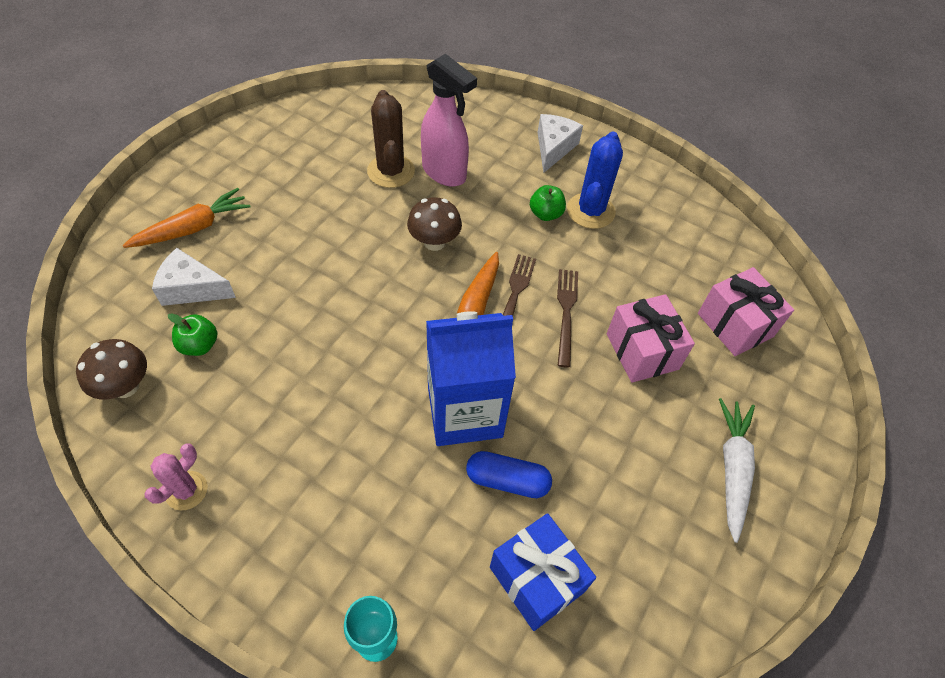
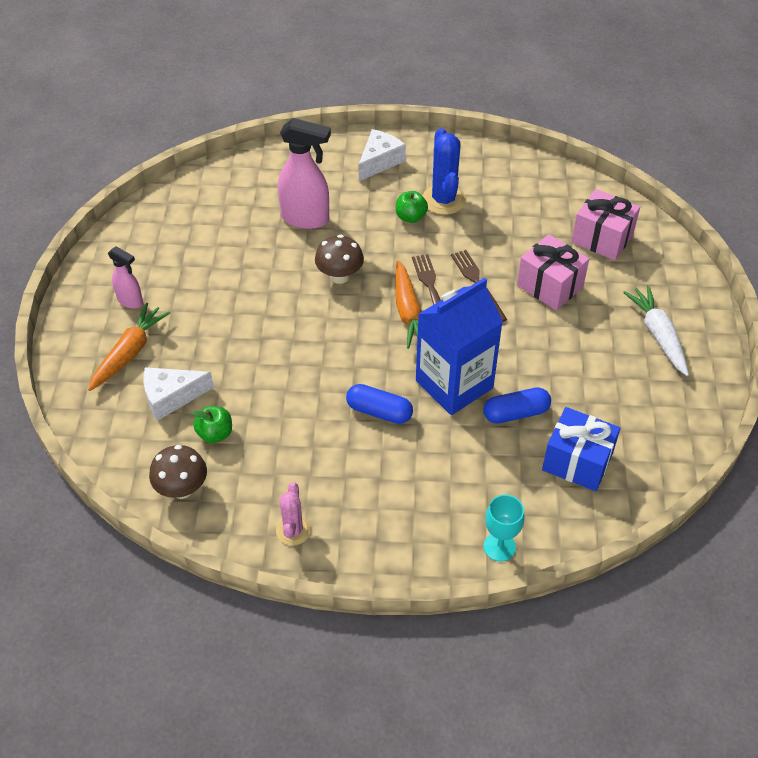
camera: 25 degrees left, 5 degrees down
(233, 181) = (130, 301): none -> pink spray bottle
(367, 403) = (379, 411): none -> blue capsule
(391, 171) = (260, 236): brown cactus -> none
(553, 148) = (379, 161): white cheese -> white cheese turned 45 degrees clockwise

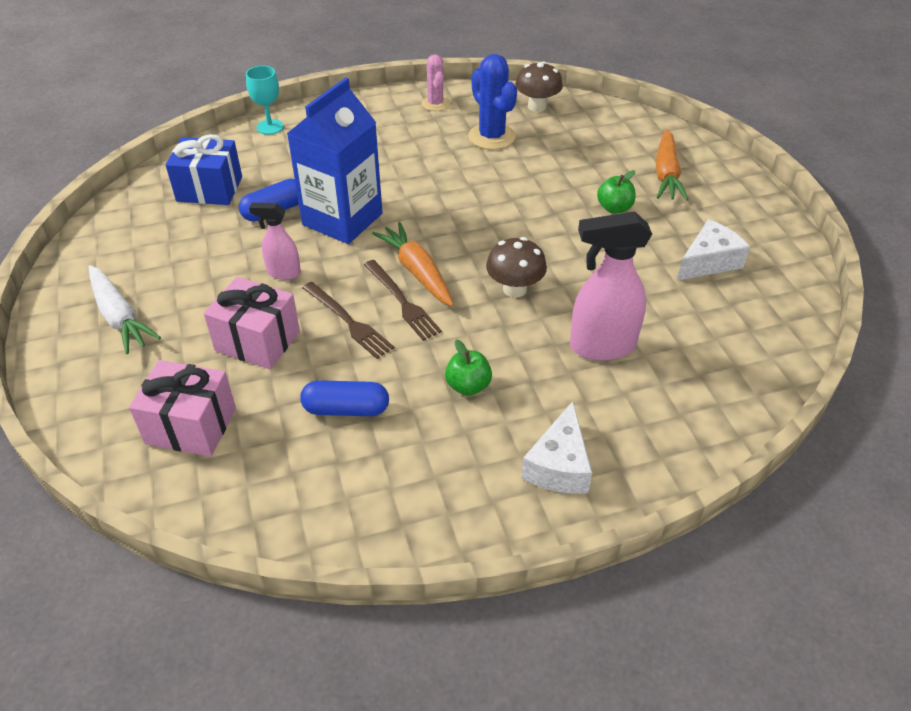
camera: 160 degrees right, 5 degrees down
(130, 301) = (711, 212): pink spray bottle -> pink spray bottle (283, 273)
(171, 397) = (597, 153): white cheese -> white cheese (708, 262)
(215, 434) = (539, 140): green apple -> green apple (614, 208)
(379, 411) = (406, 184): blue capsule -> blue capsule (346, 409)
(443, 200) = (434, 425): blue cactus -> blue cactus (491, 137)

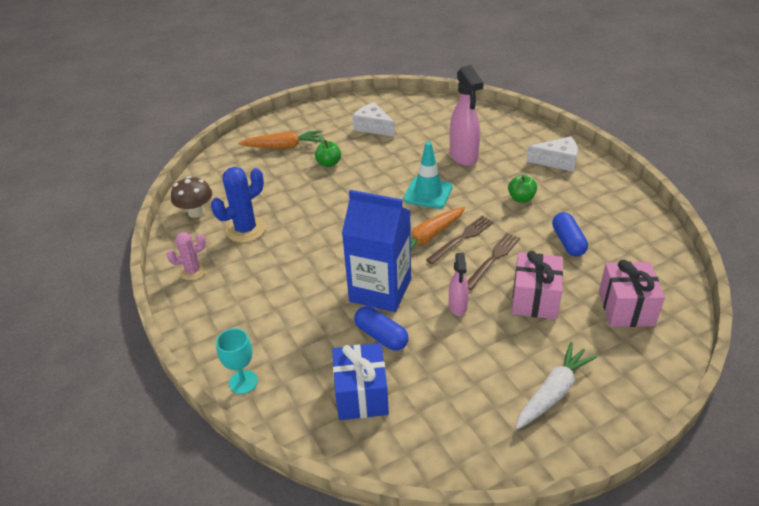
camera: 100 degrees left, 5 degrees down
(514, 289) = (428, 193): brown mushroom -> turquoise traffic cone

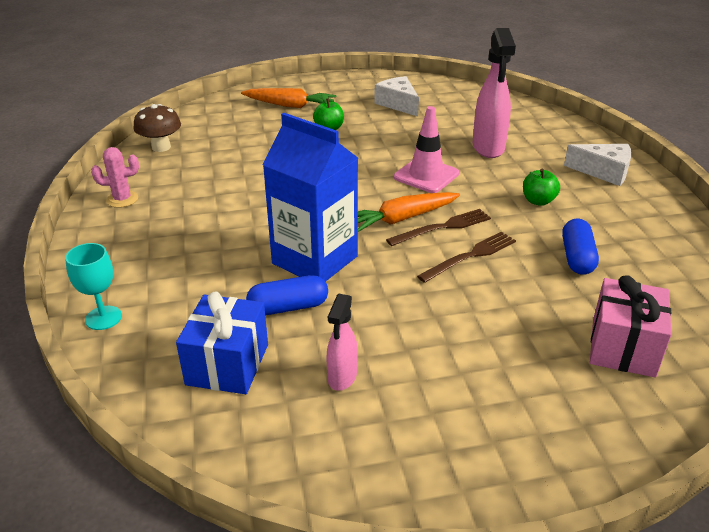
camera: 15 degrees right, 5 degrees down
(245, 230) = (202, 172): blue cactus -> none
(381, 336) = (288, 307): blue capsule -> blue capsule turned 75 degrees counterclockwise
(428, 193) = (426, 175): turquoise traffic cone -> pink traffic cone
(458, 307) = (398, 297): pink spray bottle -> pink spray bottle (342, 377)
(535, 299) = (502, 310): pink gift -> none
(553, 392) = (473, 423): white carrot -> none

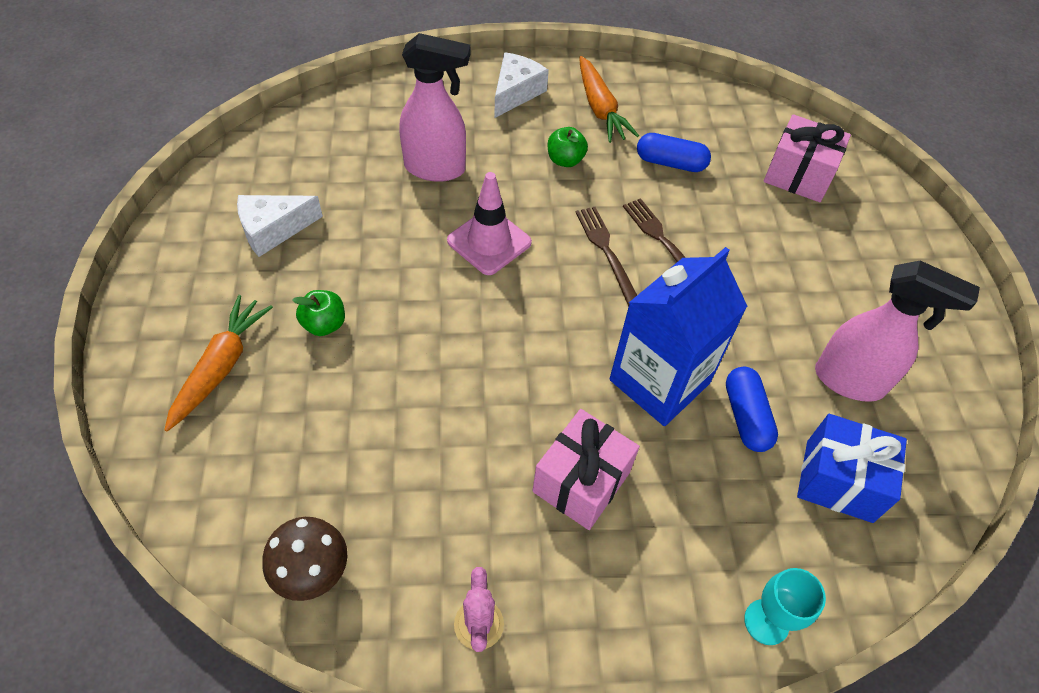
camera: 85 degrees left, 20 degrees up
(220, 229) = (581, 482): none -> pink gift
(342, 377) = (850, 381): pink spray bottle -> pink spray bottle, size x1.77
(401, 219) = (584, 285): orange carrot -> orange carrot (600, 108)

